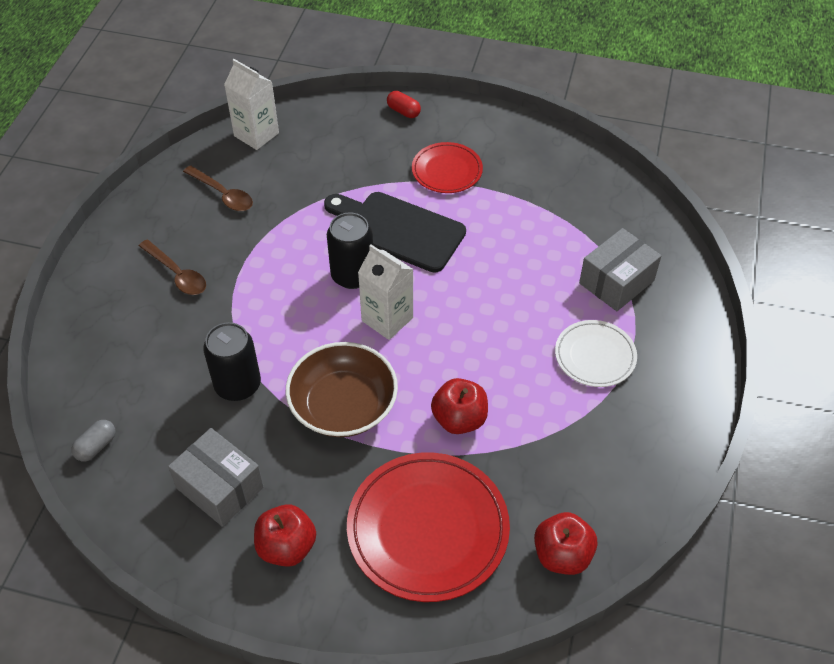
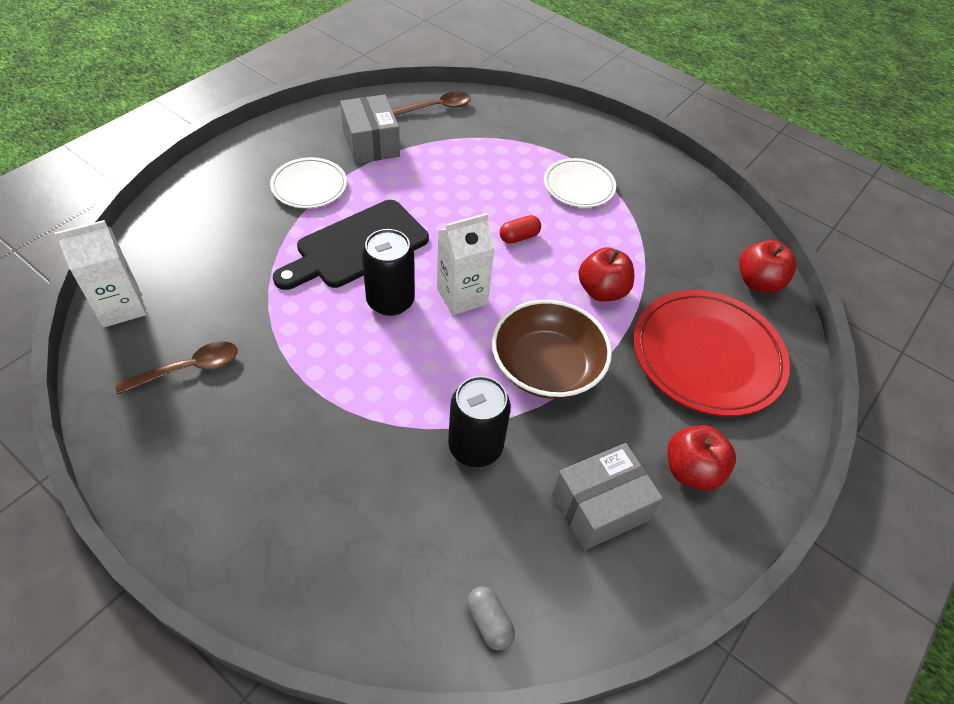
camera: 70 degrees left, 0 degrees up
(177, 274) = (278, 454): brown spoon -> brown spoon (436, 108)
(403, 111) = (203, 183): red capsule -> red capsule (519, 237)
(447, 171) = (309, 186): red plate -> white plate
(616, 282) = (512, 143): grey box -> grey box (371, 144)

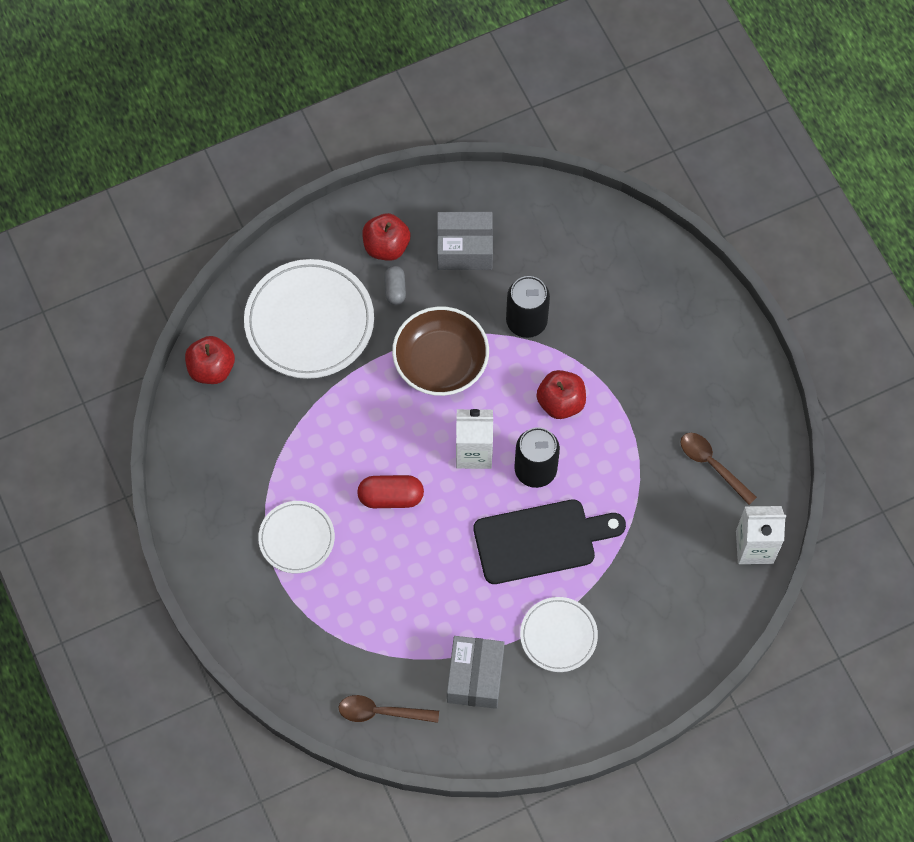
camera: 150 degrees left, 15 degrees up
(188, 369) = (712, 465): brown spoon -> brown spoon turned 45 degrees clockwise
(489, 622) = (571, 214): grey capsule -> grey capsule (395, 289)
(519, 237) = (391, 497): red capsule -> red capsule, size x1.54
(602, 291) = (353, 412): red apple -> red apple (561, 402)
(707, 356) = (309, 322): red plate -> white plate

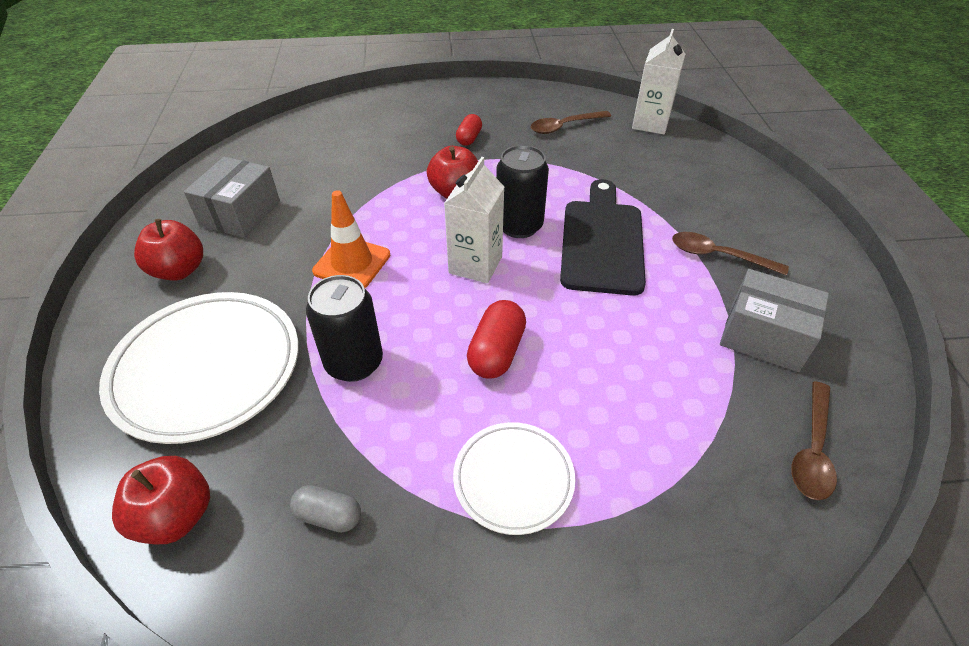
camera: 70 degrees left, 20 degrees down
(395, 289) = (236, 277): grey capsule -> grey capsule (329, 516)
(440, 362) = (352, 263): brown bowl -> orange traffic cone
(526, 321) = (354, 193): black can -> black can (354, 363)
(558, 635) = (718, 255): white plate -> brown spoon
(652, 383) = (469, 138): none -> red capsule

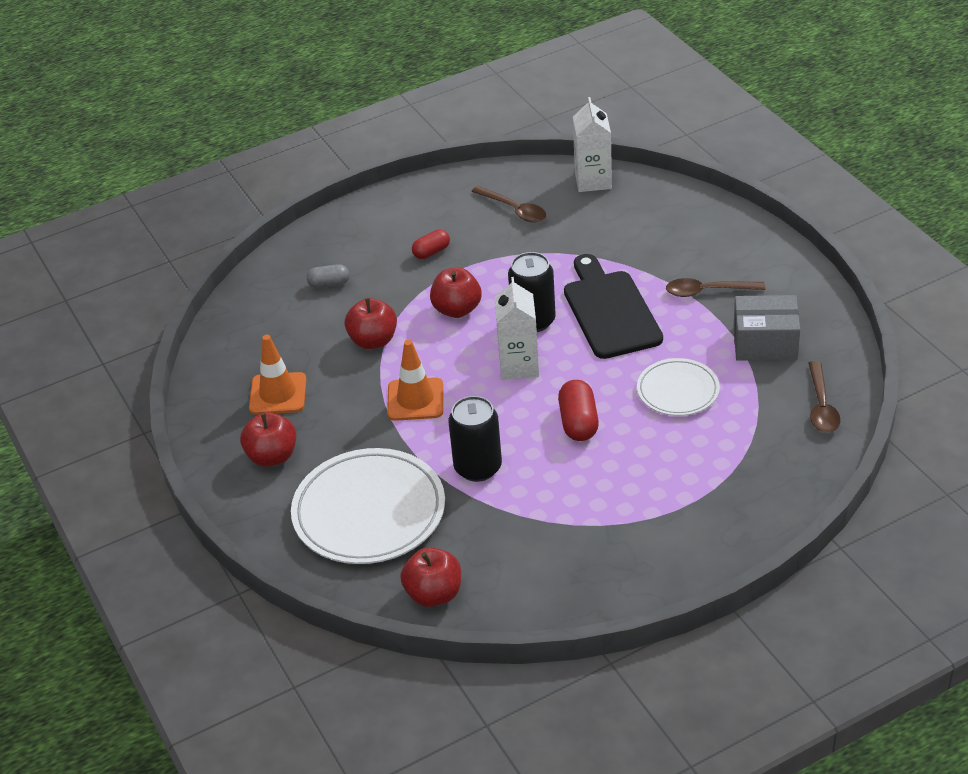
camera: 20 degrees left, 5 degrees down
(240, 213) = (278, 394): grey box -> orange traffic cone
(329, 516) = (534, 556): grey capsule -> grey capsule (329, 284)
(360, 195) = (373, 341): none -> red apple
(469, 138) = (431, 252): red capsule -> red capsule turned 60 degrees clockwise
(513, 479) = (639, 493): white plate -> white plate (678, 391)
(564, 126) = (514, 210): brown spoon -> brown spoon turned 90 degrees counterclockwise

